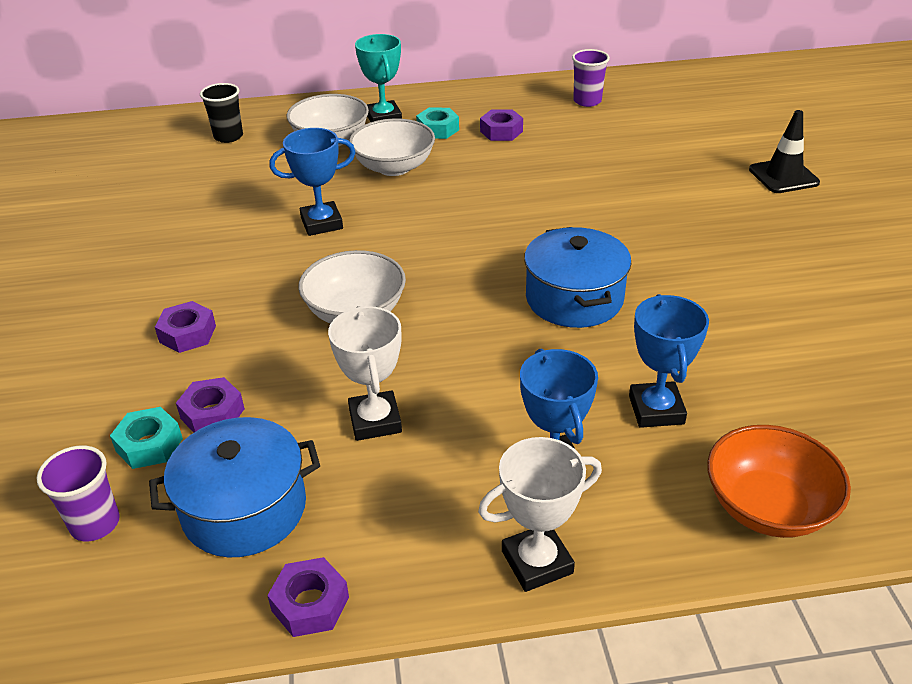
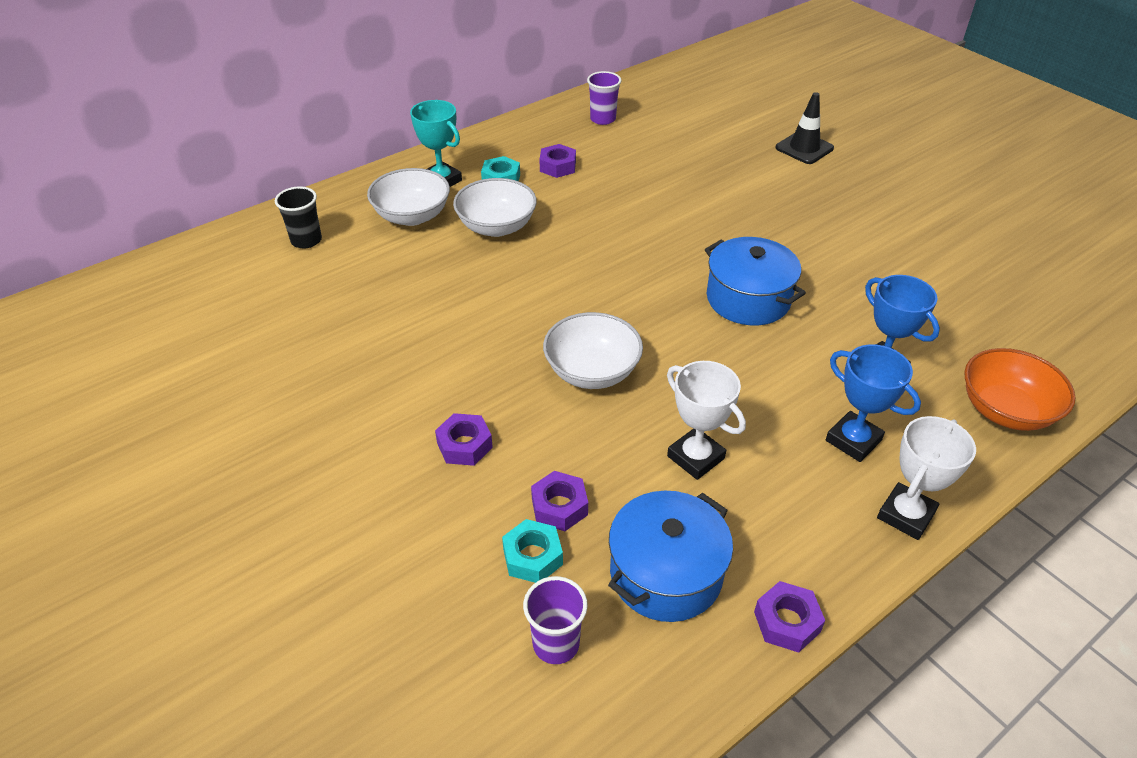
camera: 30 degrees left, 5 degrees up
(322, 223) = (483, 300): blue trophy -> none

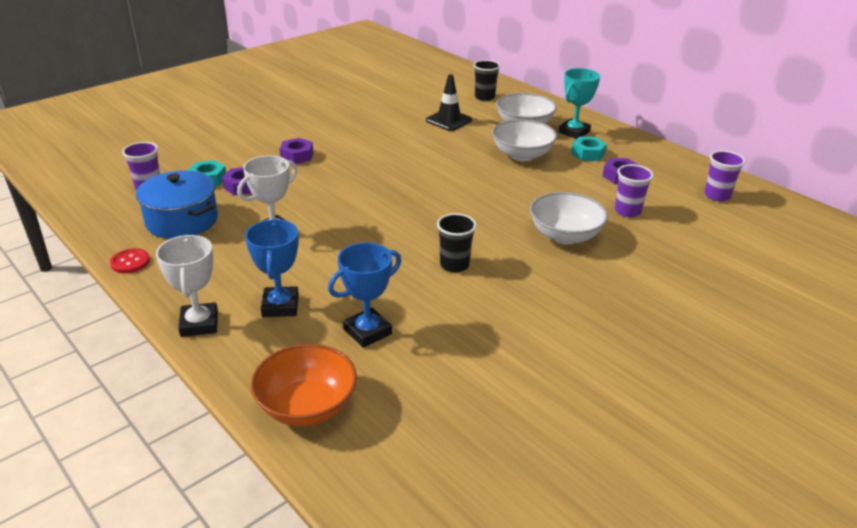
camera: 85 degrees right, 10 degrees down
(592, 371) = (361, 195): white bowl -> white bowl (565, 235)
(633, 174) = (627, 211): none -> purple cup
(748, 299) = (454, 265): blue pot -> black cup
(787, 622) = (130, 262): purple nut -> red button
(804, 148) = (743, 319): black traffic cone -> black traffic cone (449, 120)
(853, 440) = (280, 306): blue trophy -> blue trophy turned 45 degrees counterclockwise
(906, 515) = (199, 324): white trophy -> white trophy turned 45 degrees clockwise

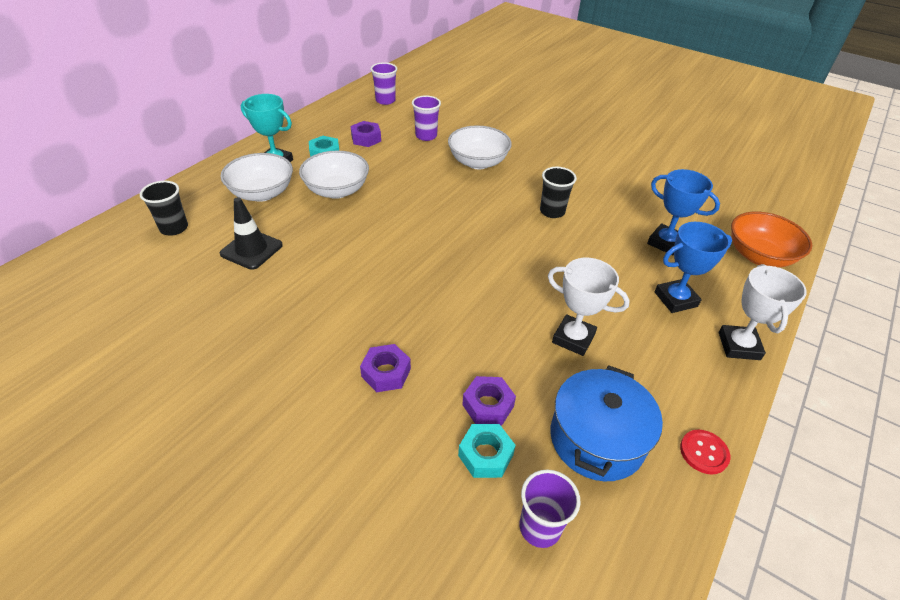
camera: 105 degrees left, 10 degrees up
(199, 324) = (739, 346): white trophy -> white trophy turned 60 degrees counterclockwise

